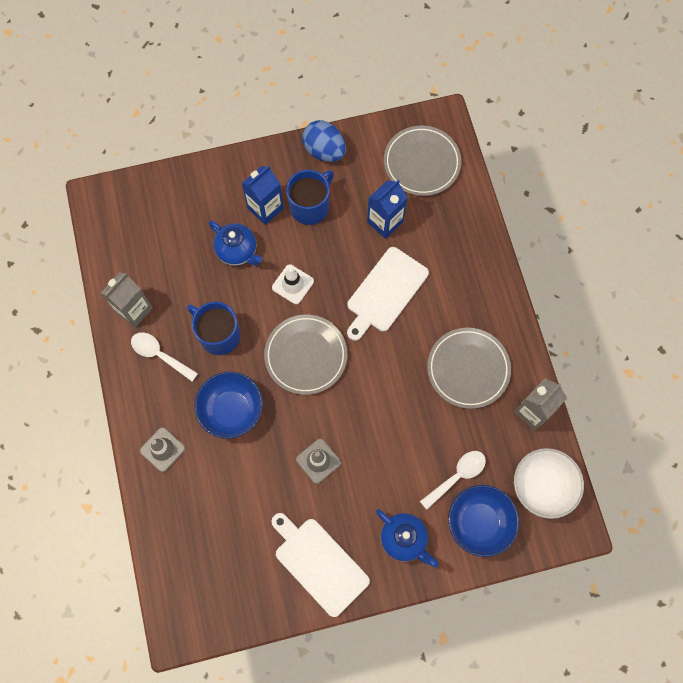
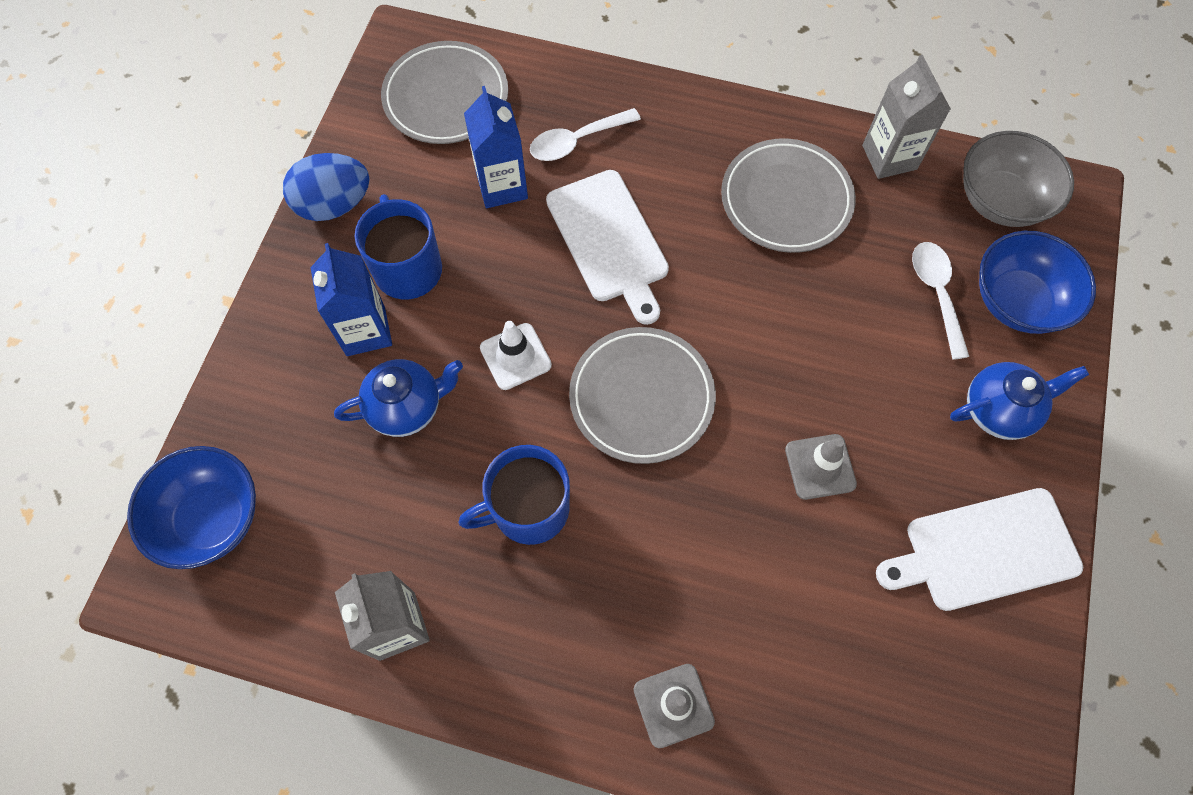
camera: 60 degrees left, 5 degrees down
(159, 355) = (504, 623): white spoon -> white spoon (577, 141)
(231, 410) = (667, 554): blue bowl -> blue bowl (211, 518)
(542, 486) = (1000, 200): white bowl -> grey bowl

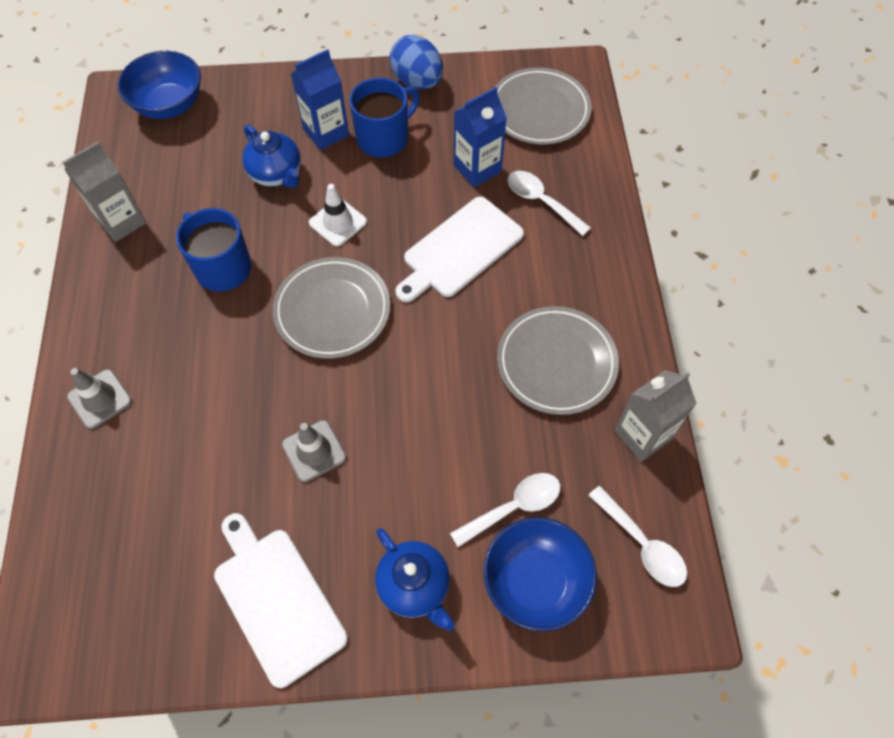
camera: 70 degrees right, 5 degrees down
(1000, 200) = (642, 544): grey bowl -> white spoon

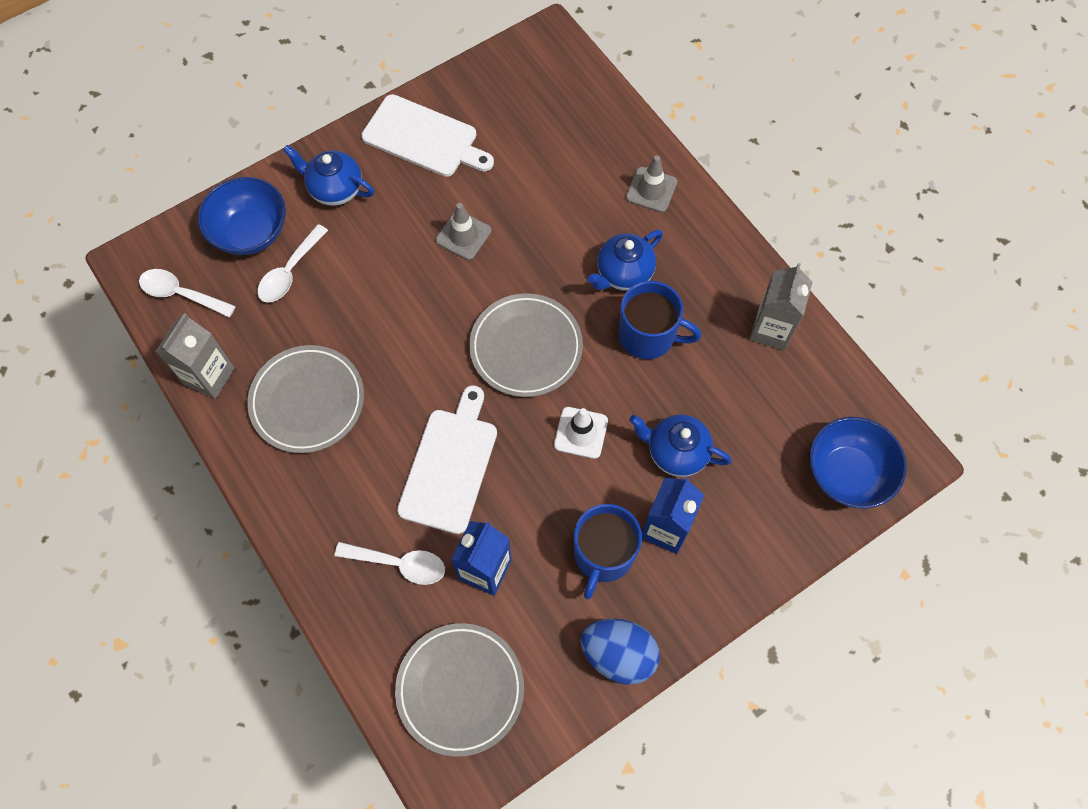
camera: 150 degrees right, 5 degrees up
(196, 331) = (623, 273): none -> blue teapot

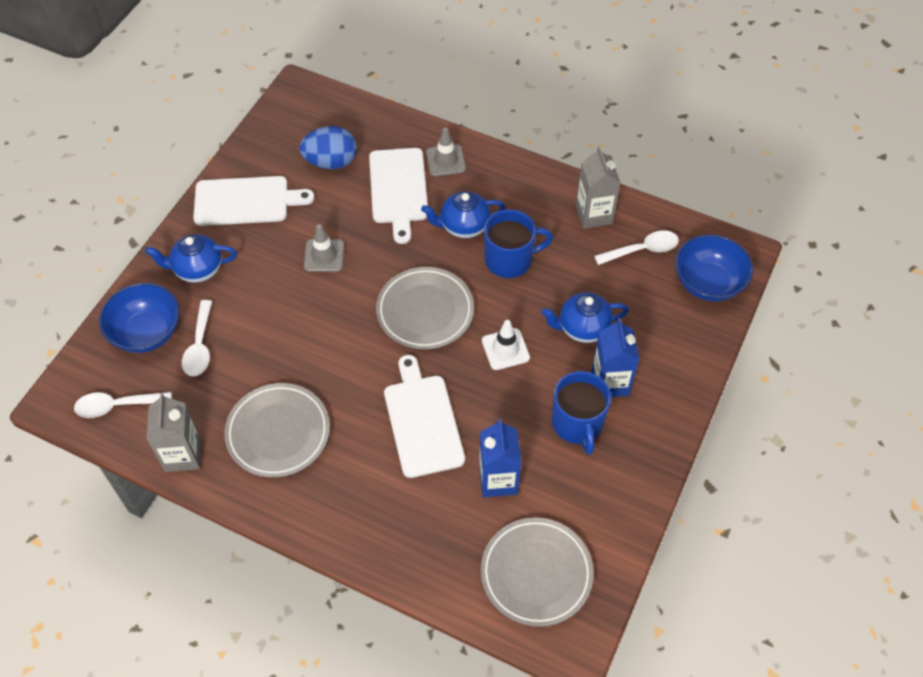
camera: 30 degrees left, 10 degrees down
(399, 564) = (430, 511): white spoon -> white spoon (642, 250)
(582, 199) = (398, 189): none -> white cutting board
(618, 654) = (634, 485): blue egg -> blue egg (331, 162)
(623, 273) = (463, 226): blue teapot -> blue teapot turned 60 degrees clockwise

